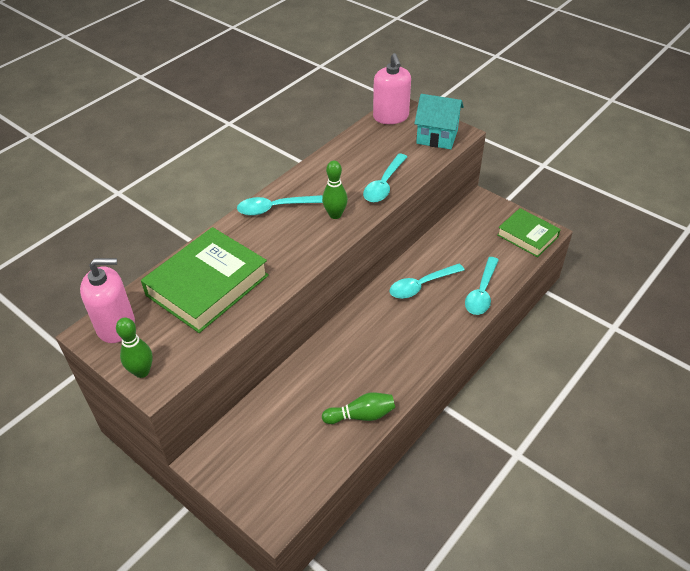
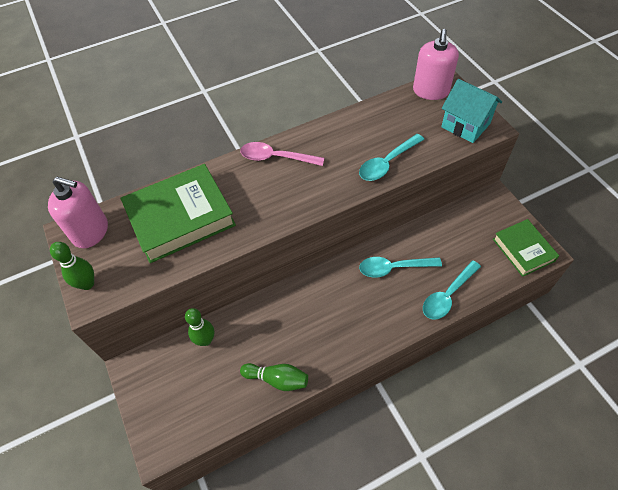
camera: 25 degrees right, 10 degrees up
(275, 208) = (276, 158): turquoise spoon -> pink spoon
(335, 215) = (325, 181): green bowling pin -> green bowling pin (205, 340)

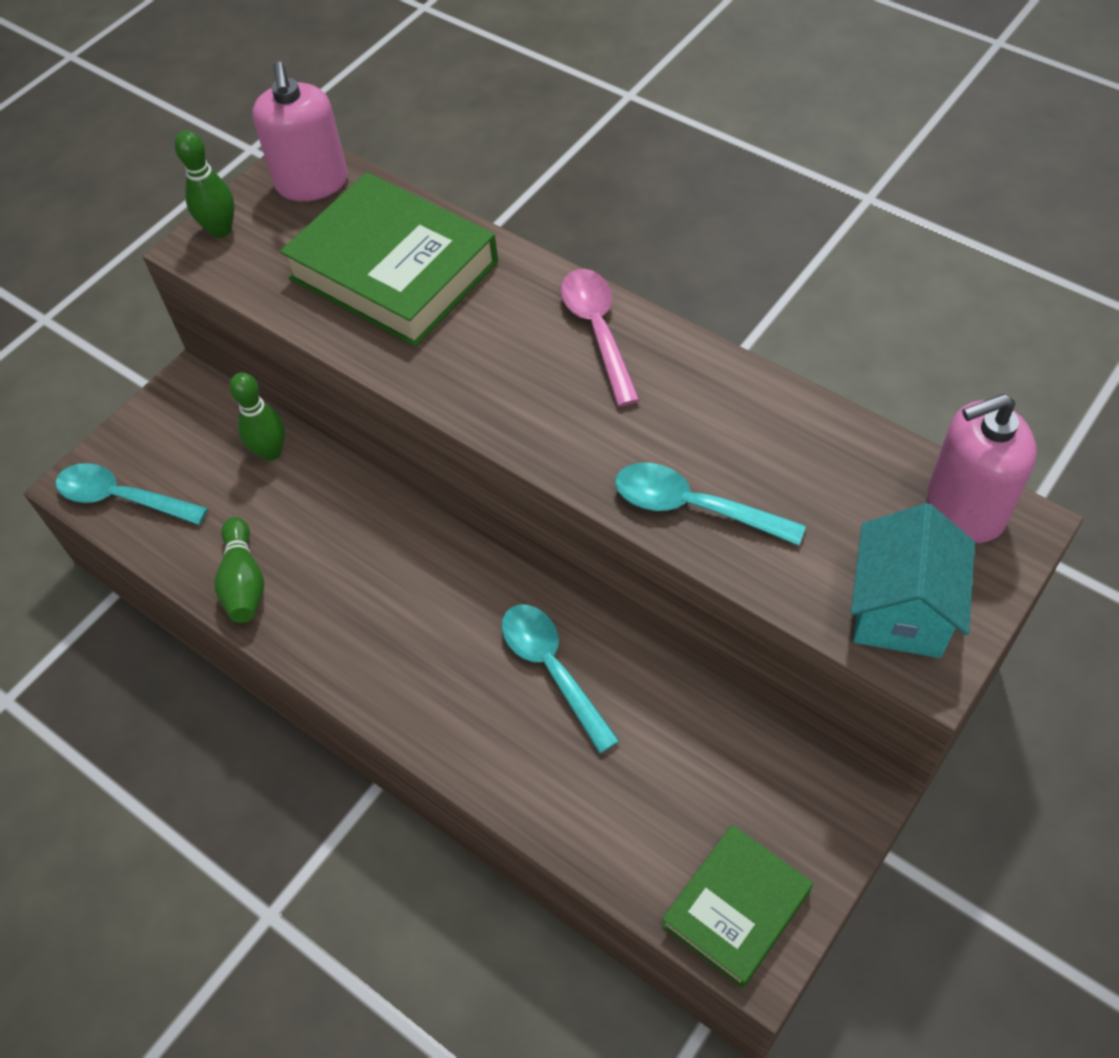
camera: 65 degrees right, 0 degrees up
(447, 295) = (537, 790): turquoise spoon -> turquoise spoon (122, 498)

